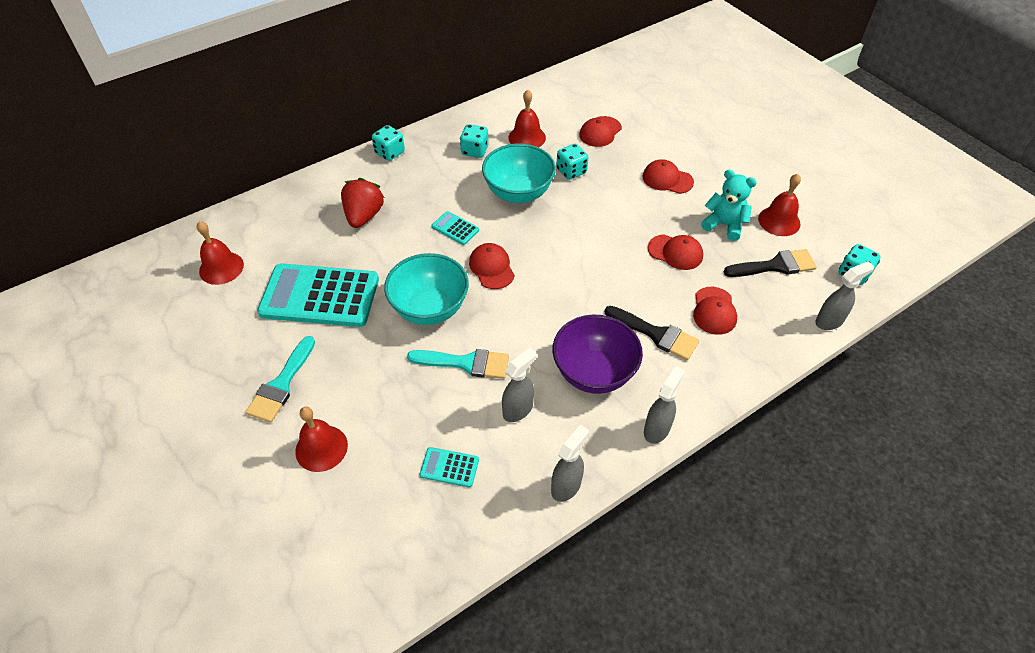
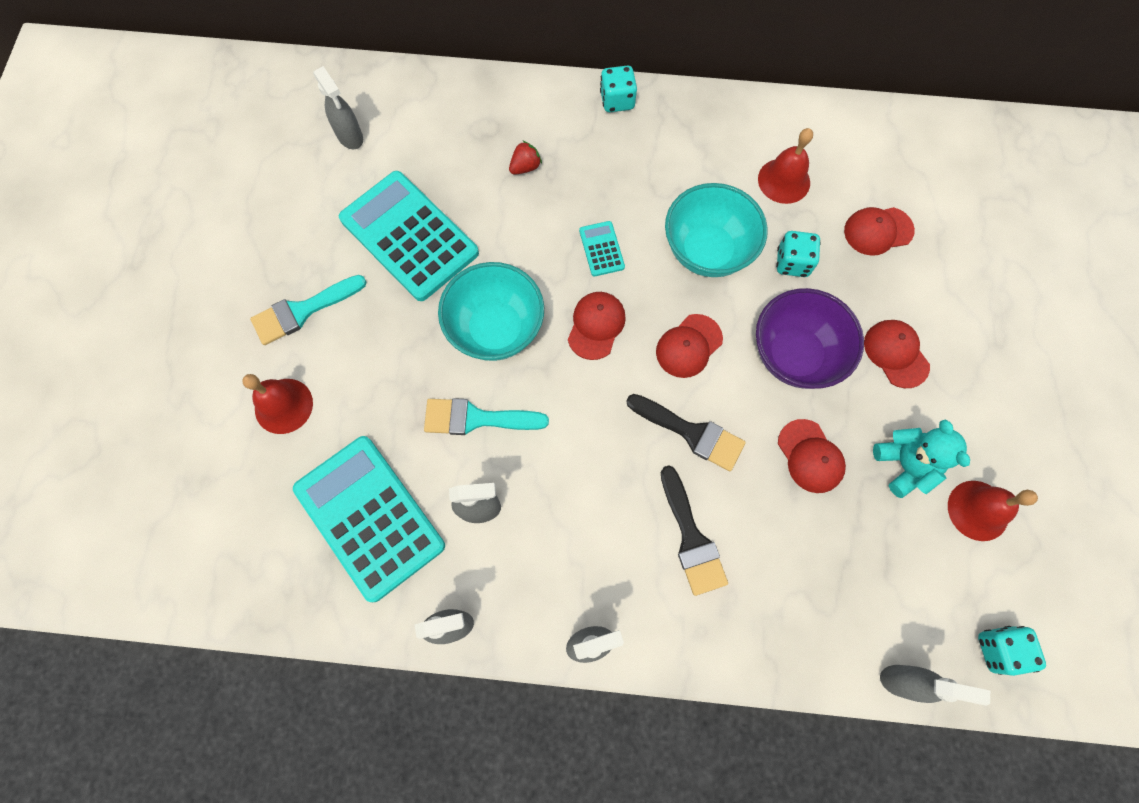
camera: 40 degrees right, 20 degrees up
(221, 268) = (350, 137): red bell -> grey spray bottle
(364, 216) = (525, 167): red strawberry -> red strawberry, size x0.54
(449, 467) = (369, 517): turquoise calculator -> turquoise calculator, size x2.35
(466, 363) = (476, 418): turquoise brush -> turquoise brush turned 135 degrees clockwise
(475, 151) = (709, 160): turquoise dice -> none
(594, 373) = (586, 529): purple bowl -> purple bowl (794, 355)
(714, 311) = (781, 561): red cap -> red cap (688, 346)
(775, 266) = (911, 563): black brush -> black brush (691, 433)

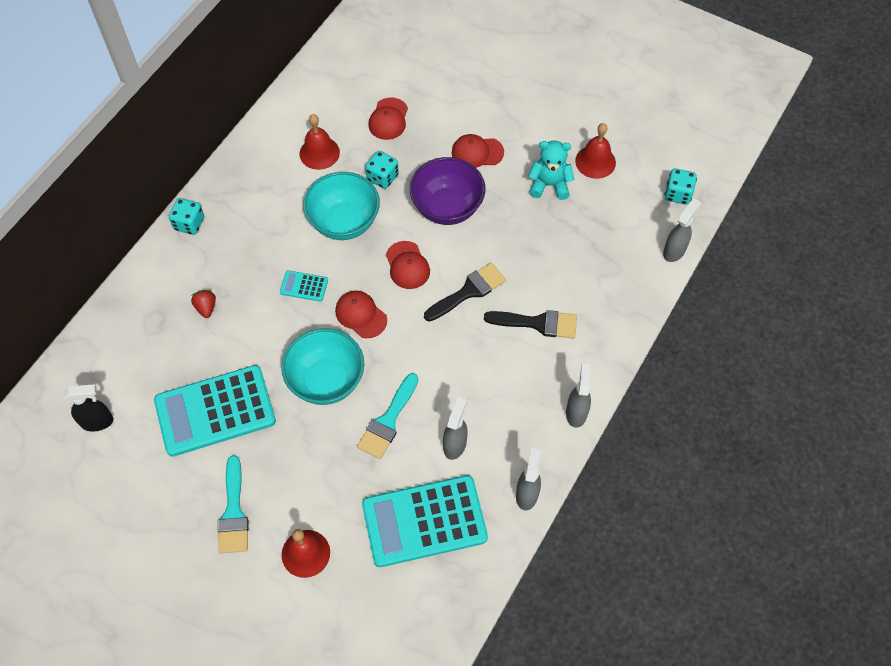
camera: 65 degrees left, 10 degrees down
(350, 137) = (98, 422): grey spray bottle -> black spray bottle
(810, 456) = (518, 232): red cap -> none

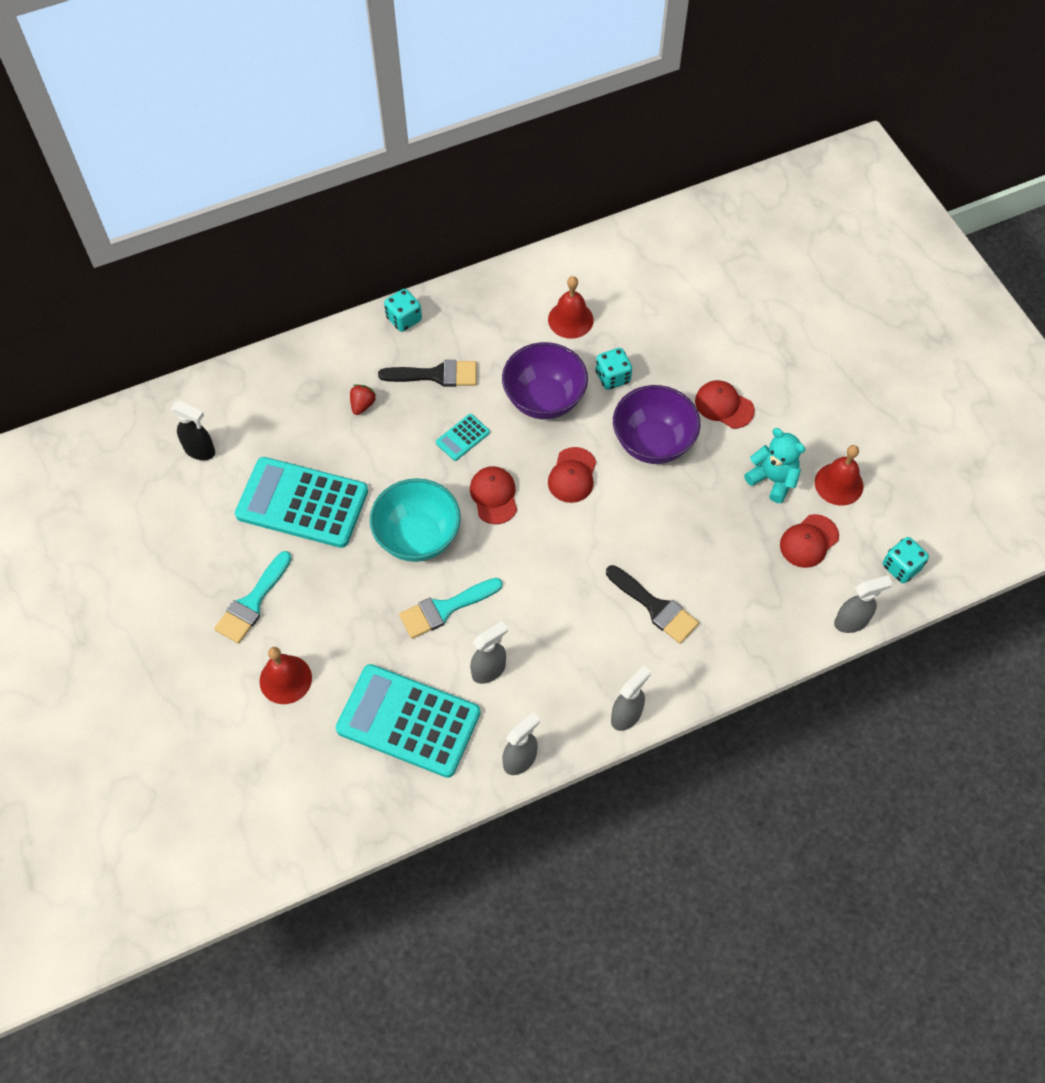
camera: 35 degrees right, 0 degrees up
(304, 286) = (462, 437): turquoise calculator -> turquoise calculator turned 90 degrees counterclockwise
(344, 222) = (544, 399): turquoise bowl -> purple bowl
(388, 119) = (661, 324): red cap -> red cap (809, 541)
(468, 291) = (611, 535): black brush -> black brush (436, 375)

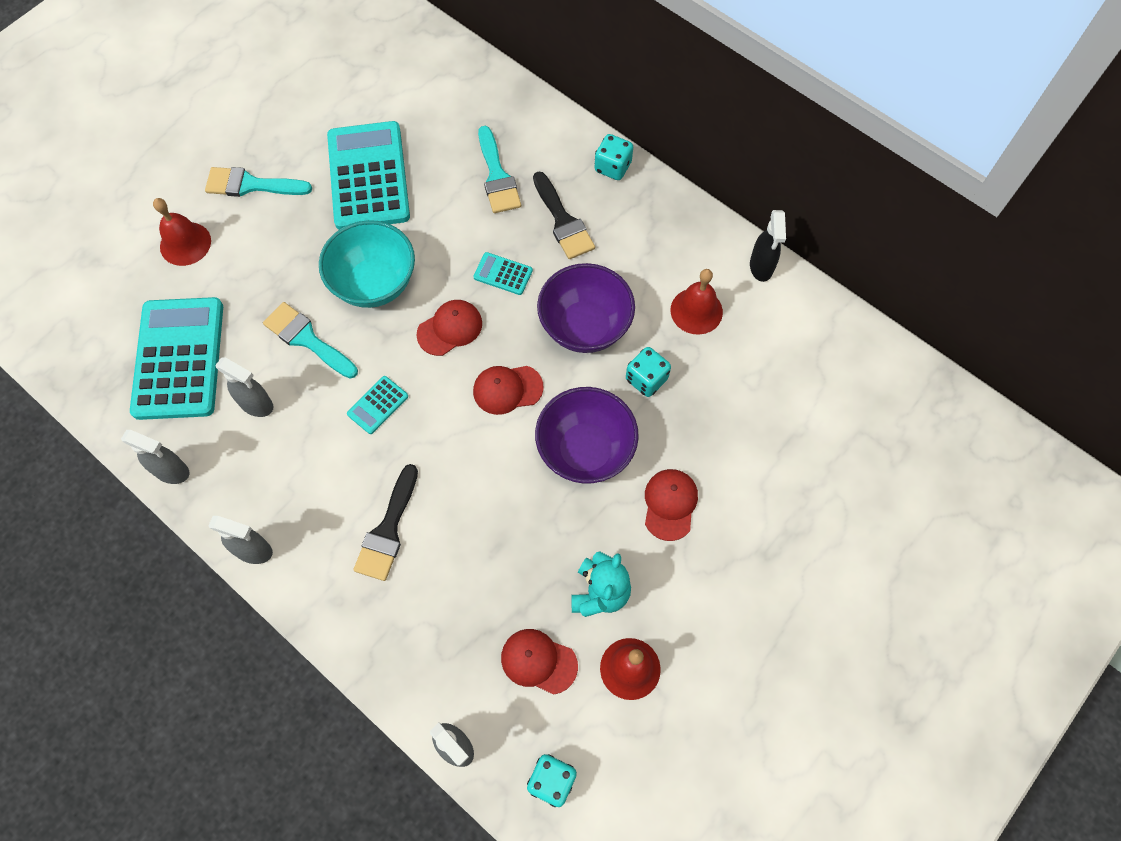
camera: 65 degrees right, 5 degrees up
(200, 450) = (386, 77): black spray bottle -> black spray bottle (761, 267)
(362, 405) = (497, 176): red strawberry -> turquoise brush
(538, 575) = (377, 405): none -> turquoise calculator

